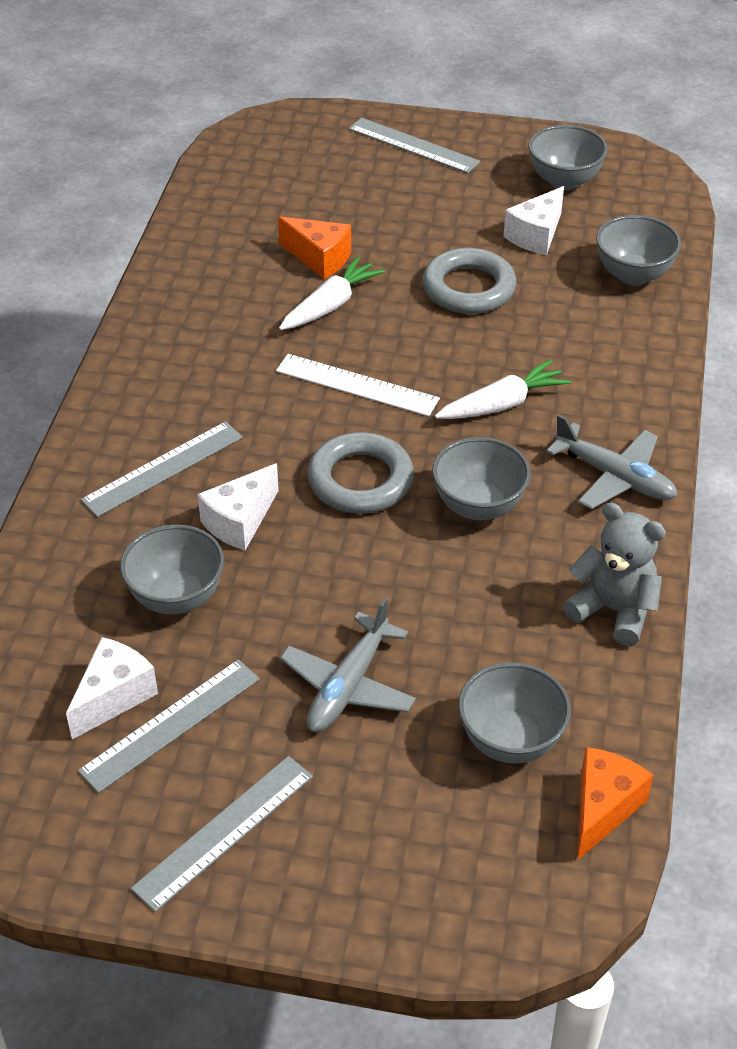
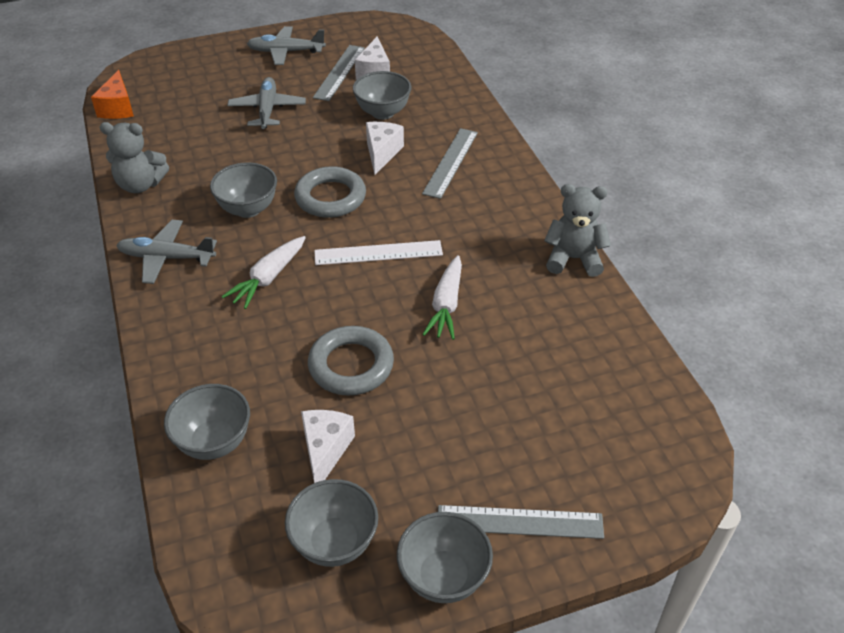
camera: 150 degrees right, 0 degrees up
(154, 298) = (573, 259): none -> grey teddy bear
(224, 831) = (286, 52): grey ruler -> grey plane
(319, 258) = (490, 343): orange cheese -> none
(510, 740) = (174, 116): grey bowl -> grey bowl (443, 577)

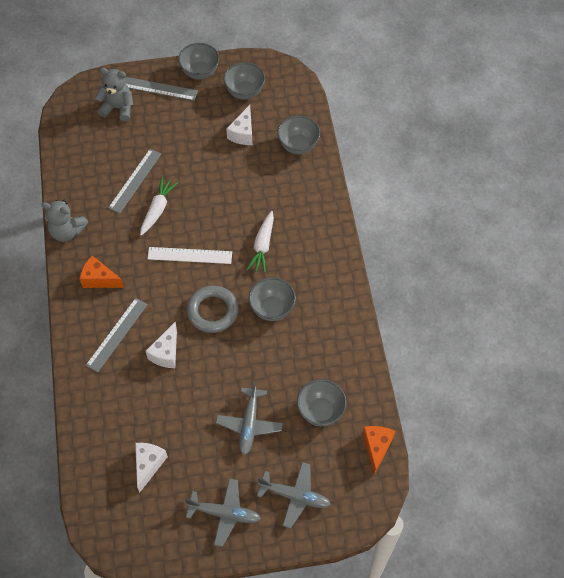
camera: 170 degrees left, 15 degrees up
(140, 185) = (350, 346): grey teddy bear -> grey teddy bear (118, 108)
(167, 258) = (327, 272): grey plane -> grey plane (295, 496)
(268, 278) = (262, 246): white carrot -> white carrot turned 150 degrees clockwise
(339, 72) = (180, 470): grey ruler -> grey ruler (135, 180)
(351, 365) = (222, 178): grey ring -> none
(382, 113) = (154, 404): grey bowl -> grey bowl (320, 411)
(498, 211) = (99, 279): none -> orange cheese

